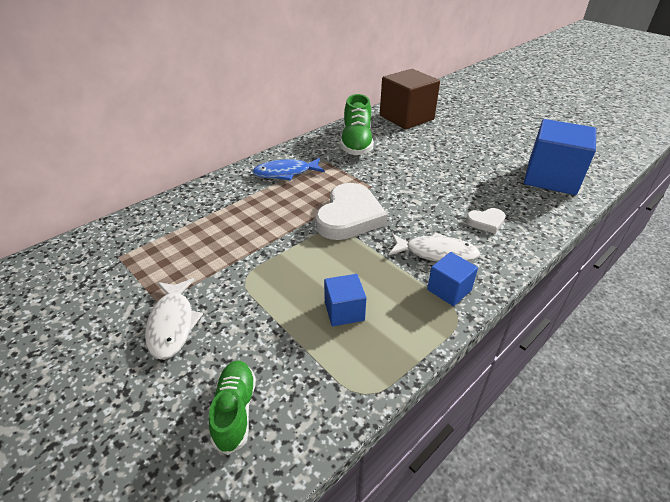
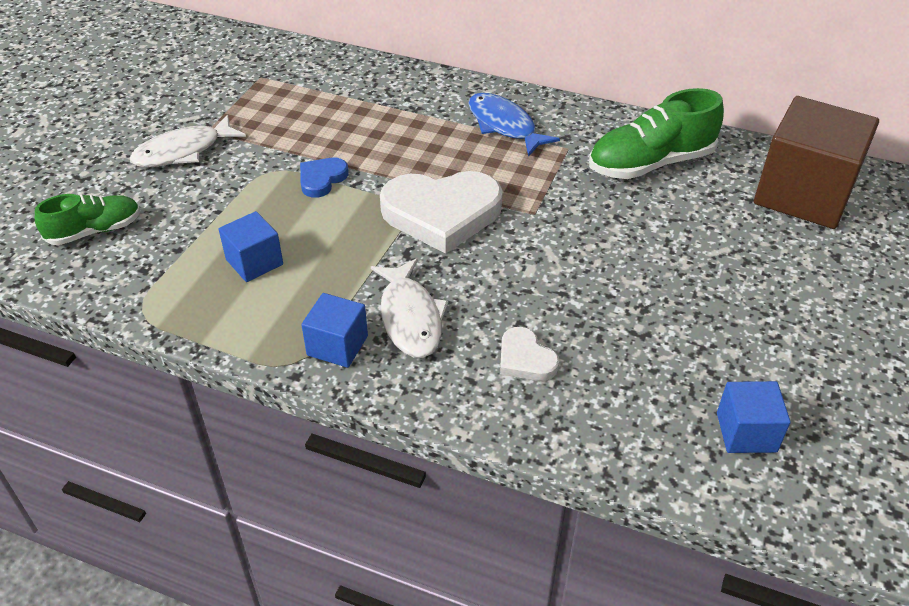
camera: 65 degrees right, 5 degrees up
(276, 256) = (322, 179): none -> blue heart
(551, 178) = (746, 432): blue cube -> blue cube, size x0.49

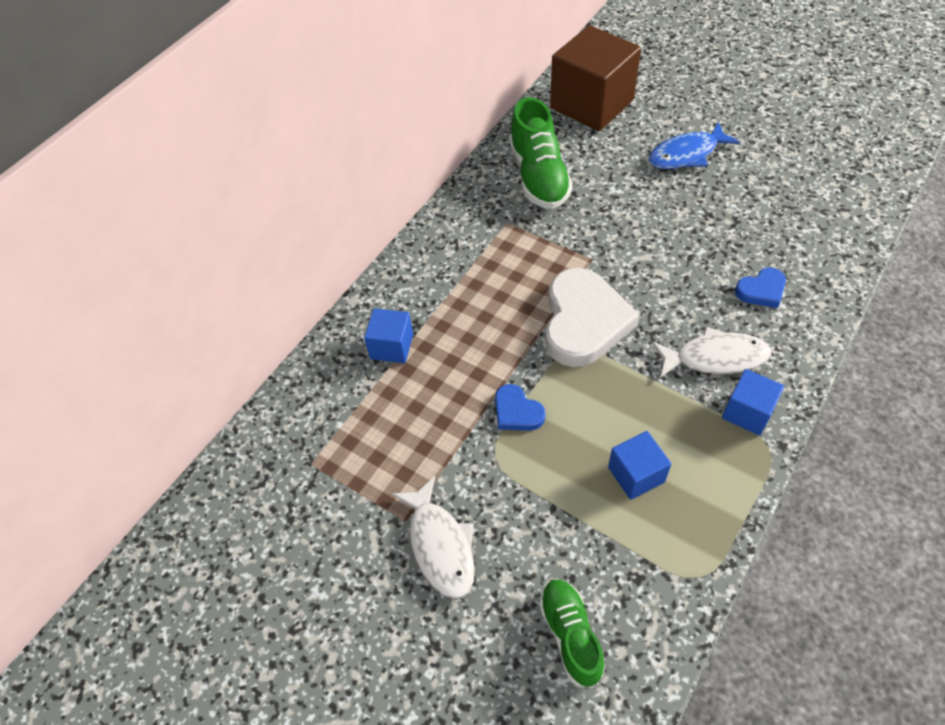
camera: 75 degrees left, 10 degrees up
(504, 125) = (462, 260): blue fish -> blue fish (686, 154)
(525, 359) = (761, 290): white heart -> blue heart
(746, 432) = (825, 189): blue cube -> blue cube (391, 346)

